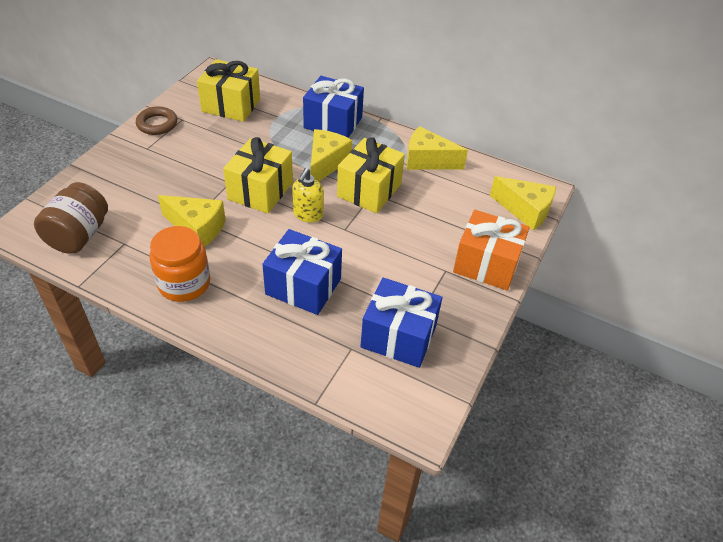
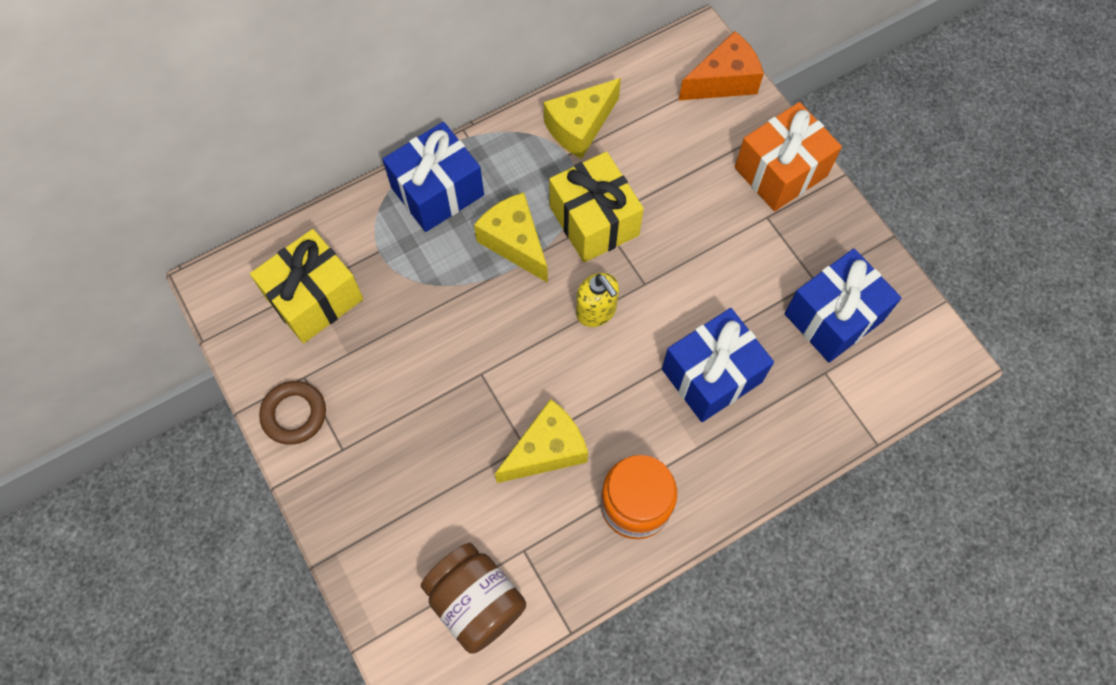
camera: 55 degrees left, 20 degrees up
(260, 191) = (520, 344): yellow gift -> none
(525, 210) = (723, 81): yellow cheese -> orange cheese

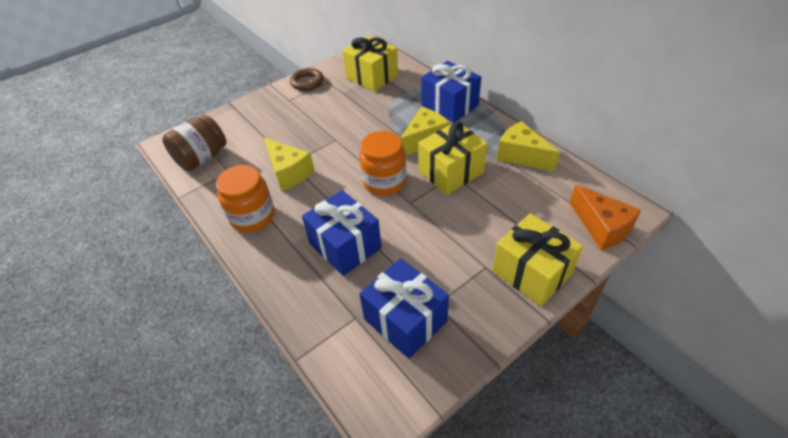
camera: 85 degrees right, 20 degrees down
(596, 311) = (384, 181): yellow soap dispenser -> orange jar
(780, 171) = (531, 272): orange gift -> yellow gift

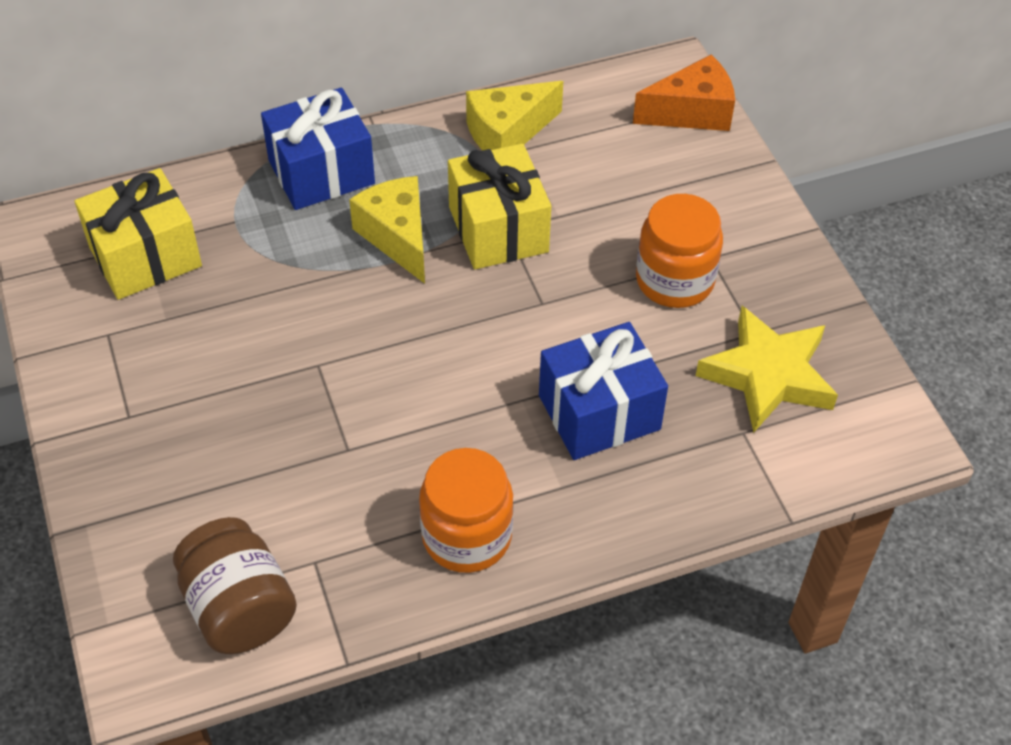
camera: 75 degrees left, 5 degrees up
(289, 172) = (374, 458): yellow cheese -> none
(307, 82) = (84, 370): brown ring -> none
(384, 181) = (475, 322): orange jar -> orange jar (674, 280)
(405, 320) = (768, 375): blue gift -> yellow star
(531, 272) = (739, 213): yellow gift -> none

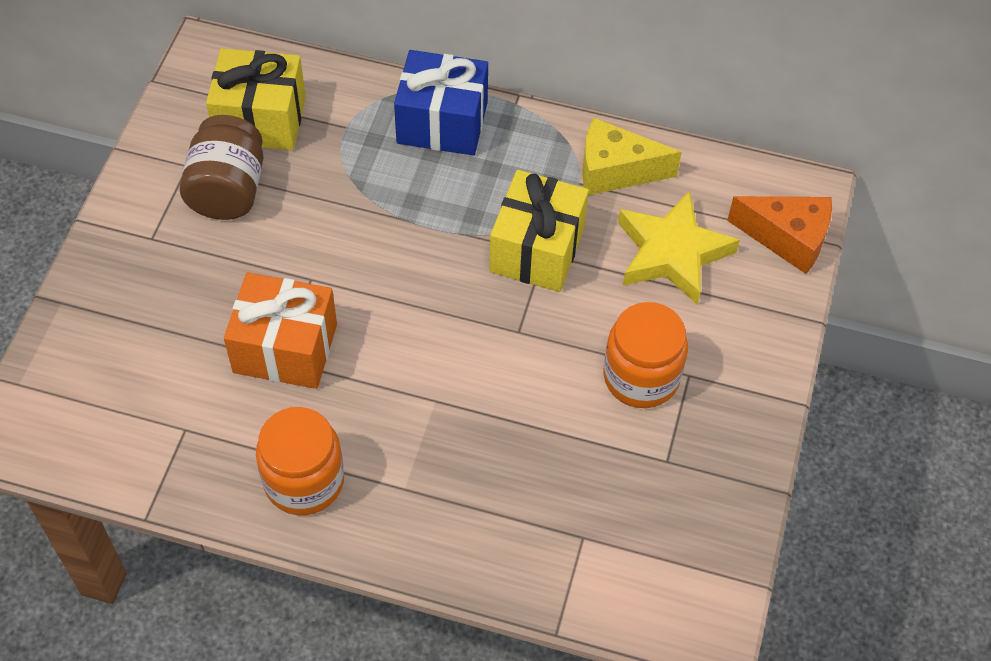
camera: 35 degrees right, 5 degrees up
(239, 608) = (108, 430): brown jar -> brown jar (228, 190)
(347, 436) = (285, 348): none -> orange gift
(397, 237) = (454, 210): yellow cheese -> none
(599, 412) = (484, 448): blue gift -> none
(768, 375) = (646, 503): yellow star -> yellow star (672, 253)

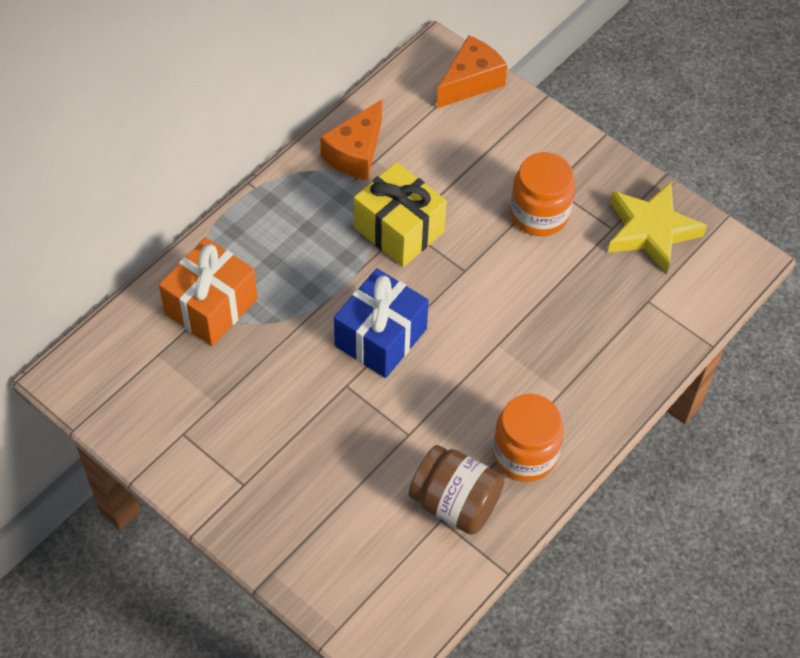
camera: 65 degrees left, 0 degrees up
(228, 190) = (225, 412): brown jar -> brown jar (455, 503)
(260, 119) = (165, 364): yellow gift -> none
(285, 348) = (401, 425): orange gift -> orange gift (211, 306)
(442, 122) = (245, 242): blue gift -> blue gift (380, 337)
(615, 171) = (356, 153): yellow cheese -> orange cheese
(672, 253) = (446, 151): yellow star -> yellow star (651, 231)

